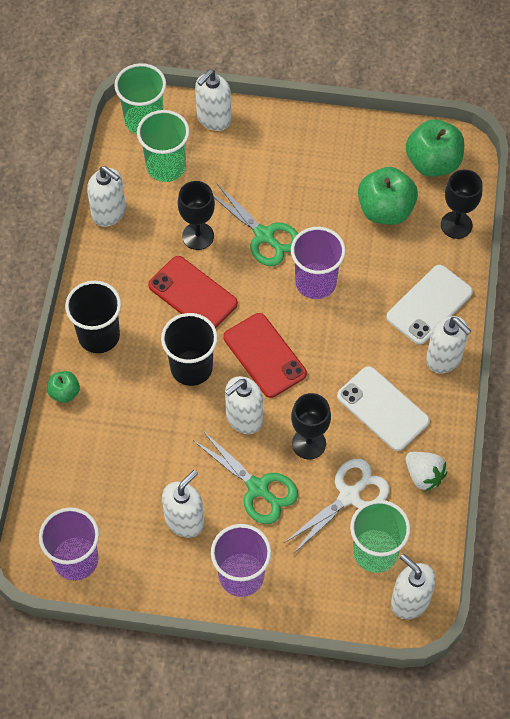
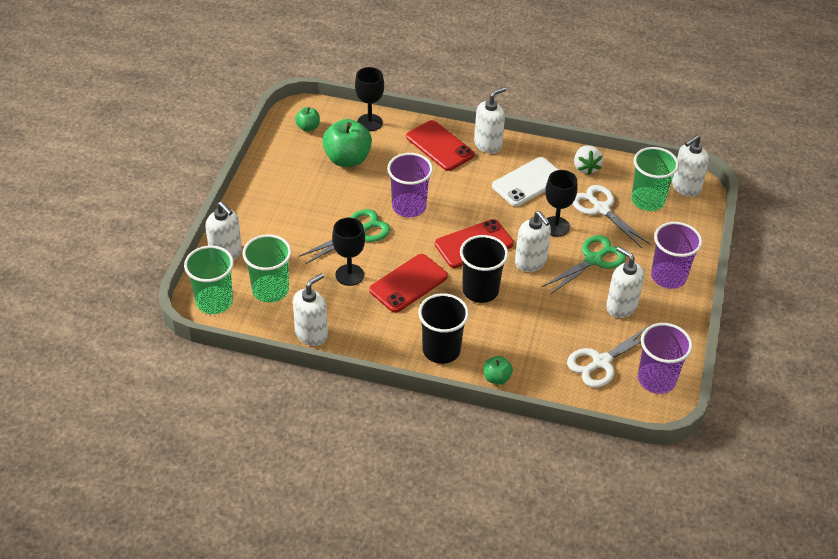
camera: 85 degrees left, 15 degrees down
(96, 499) = (601, 362): none -> white scissors
(423, 475) = (586, 167): white strawberry -> white strawberry turned 120 degrees clockwise
(429, 305) = (439, 146): white phone -> red phone
(433, 163) = (308, 127): green apple -> green apple, size x0.52

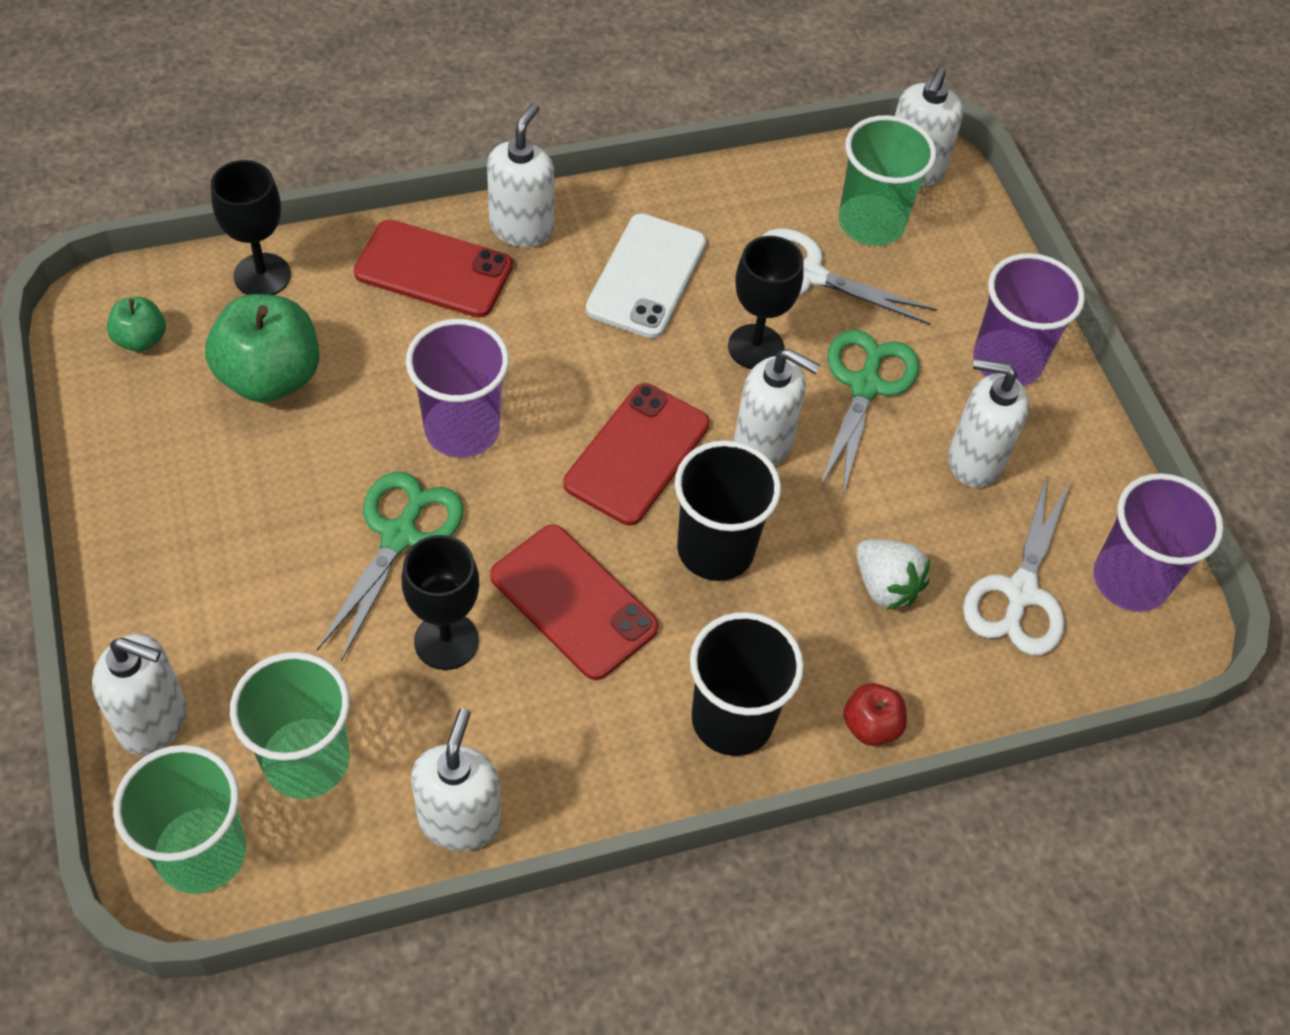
camera: 35 degrees left, 10 degrees up
(408, 283) = (573, 602): red phone -> red phone turned 60 degrees counterclockwise
(496, 378) = (870, 726): green apple -> red apple
(586, 167) = (725, 202): white strawberry -> white strawberry (885, 586)

